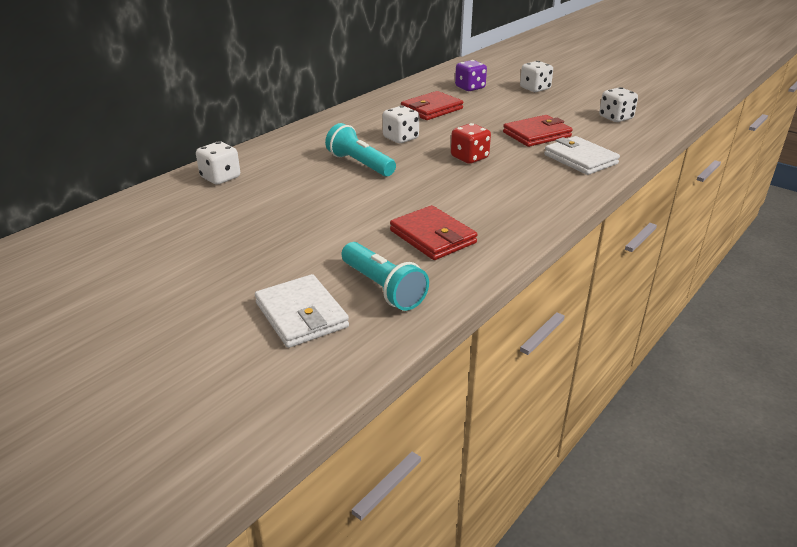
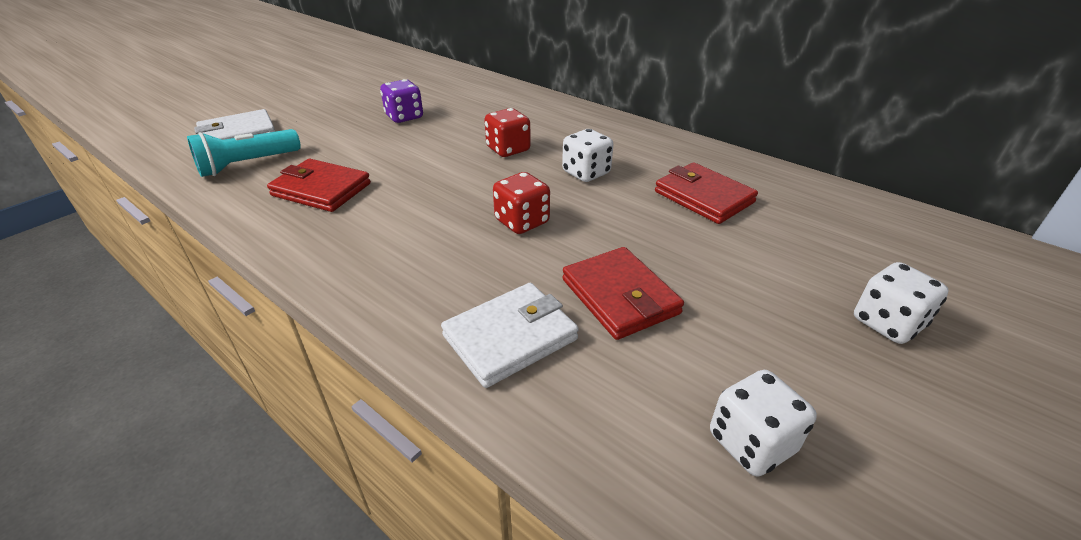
camera: 90 degrees right, 5 degrees up
(220, 178) = (484, 91): white dice -> none
(359, 164) = (508, 149): turquoise flashlight -> red dice
(432, 237) = (321, 189): red wallet -> red wallet turned 60 degrees clockwise
(470, 88) = (832, 237): purple dice -> purple dice (404, 117)

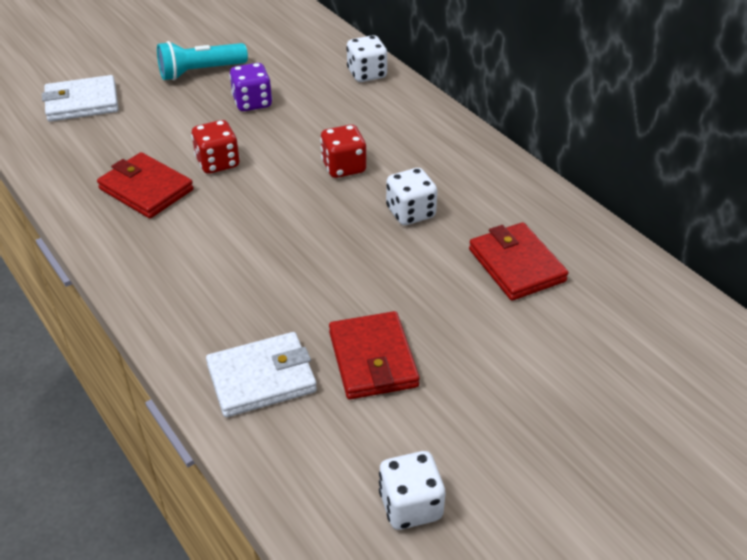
camera: 15 degrees right, 5 degrees up
(247, 165) = (84, 146): turquoise flashlight -> turquoise flashlight (200, 72)
(522, 222) = (320, 262): red dice -> red dice (217, 163)
(887, 323) = (602, 435): white dice -> white dice (367, 74)

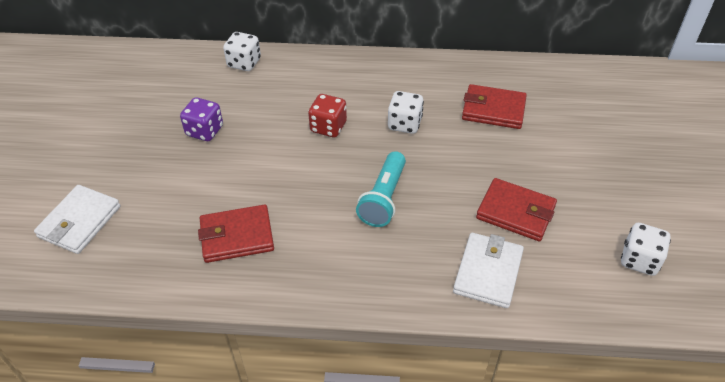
camera: 50 degrees left, 5 degrees up
(200, 72) = (131, 137): turquoise flashlight -> turquoise flashlight (383, 199)
(217, 163) = (251, 183): red dice -> none

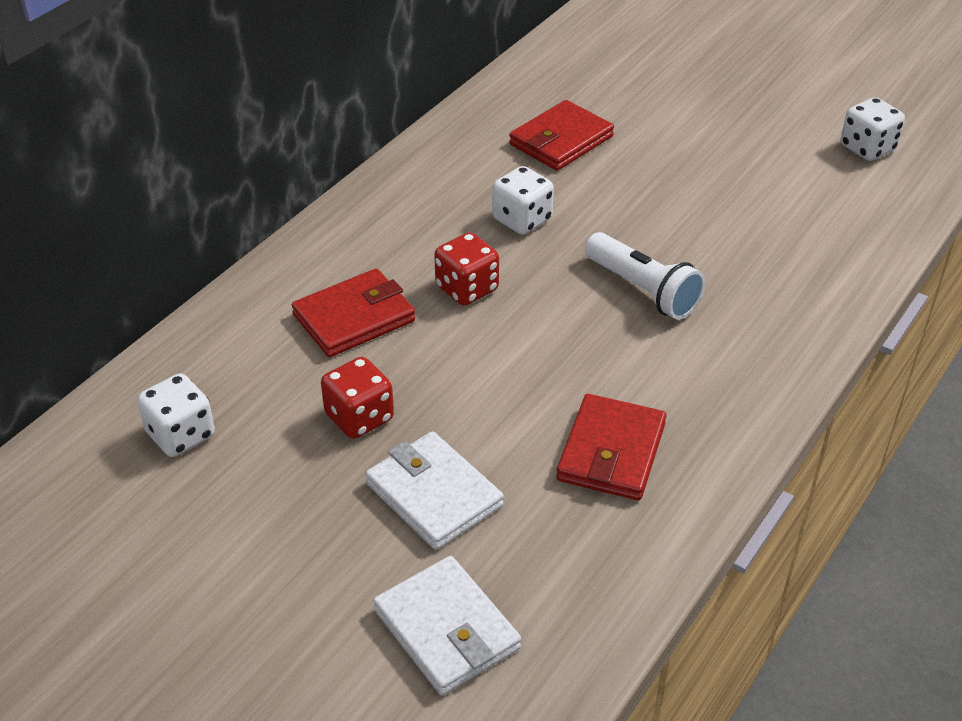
camera: 60 degrees left, 5 degrees down
(204, 131) = (359, 417): purple dice -> red dice
(244, 63) = (238, 322): white dice -> white dice (181, 435)
(383, 199) = (643, 290): turquoise flashlight -> white flashlight
(488, 272) = (818, 256): white wallet -> white wallet (434, 495)
(515, 212) = (743, 198): red wallet -> red wallet (354, 318)

